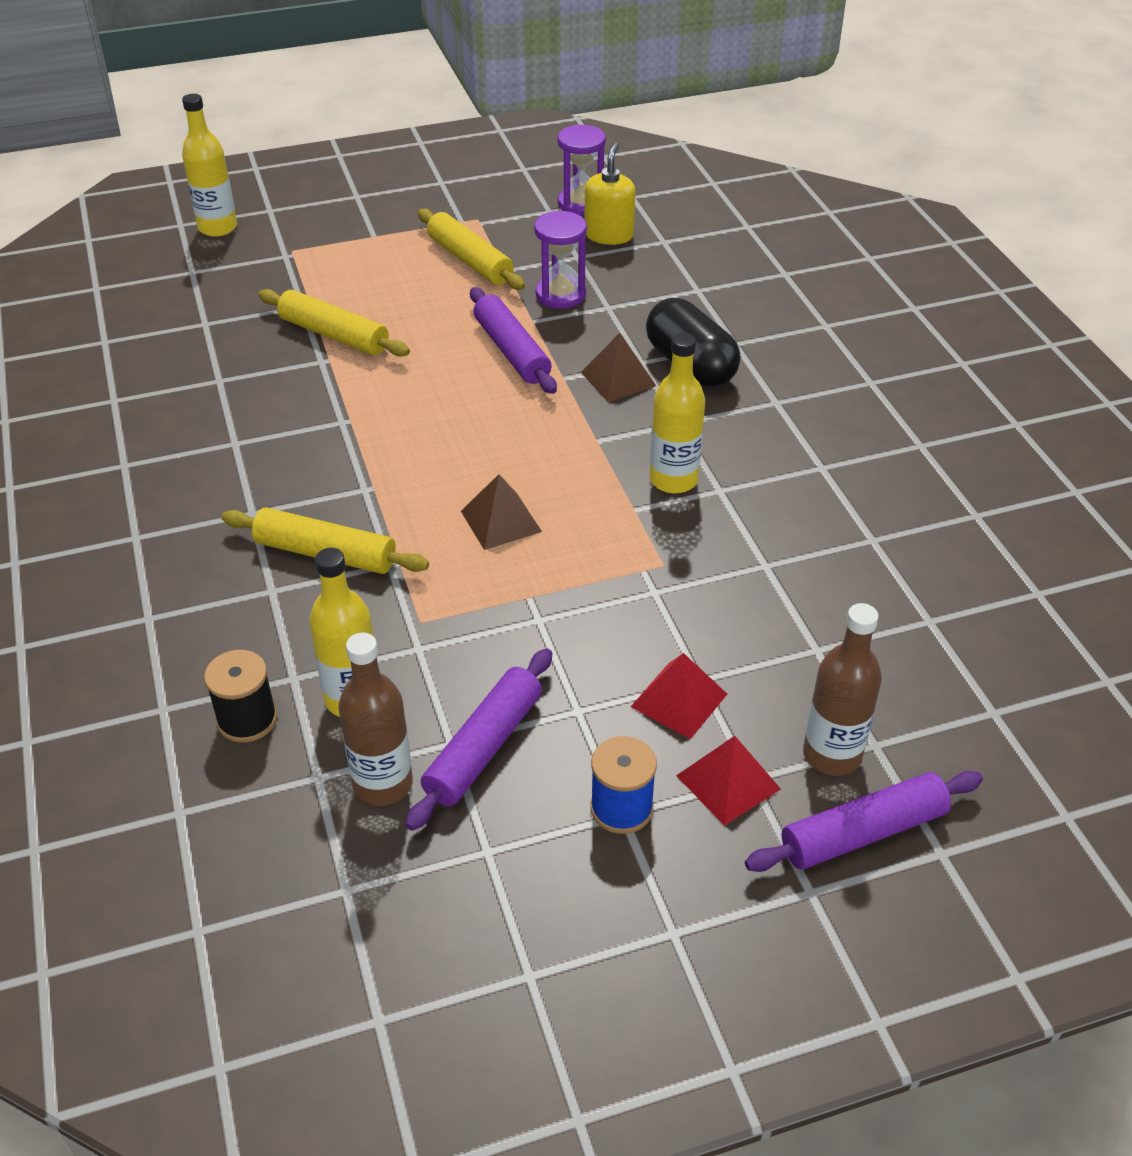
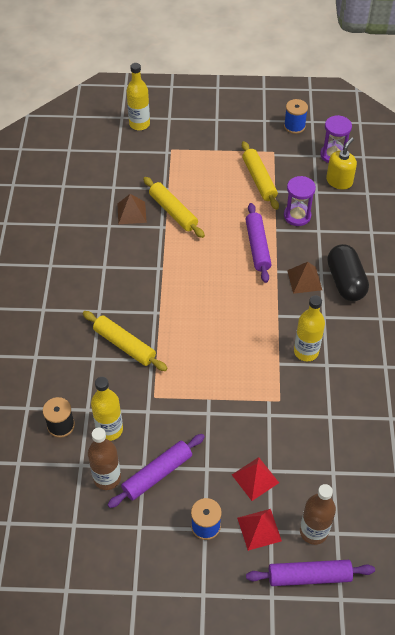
camera: 20 degrees right, 10 degrees up
(496, 180) = (294, 126): none -> blue spool
(501, 521) = (212, 351): brown pyramid -> brown pyramid (131, 213)

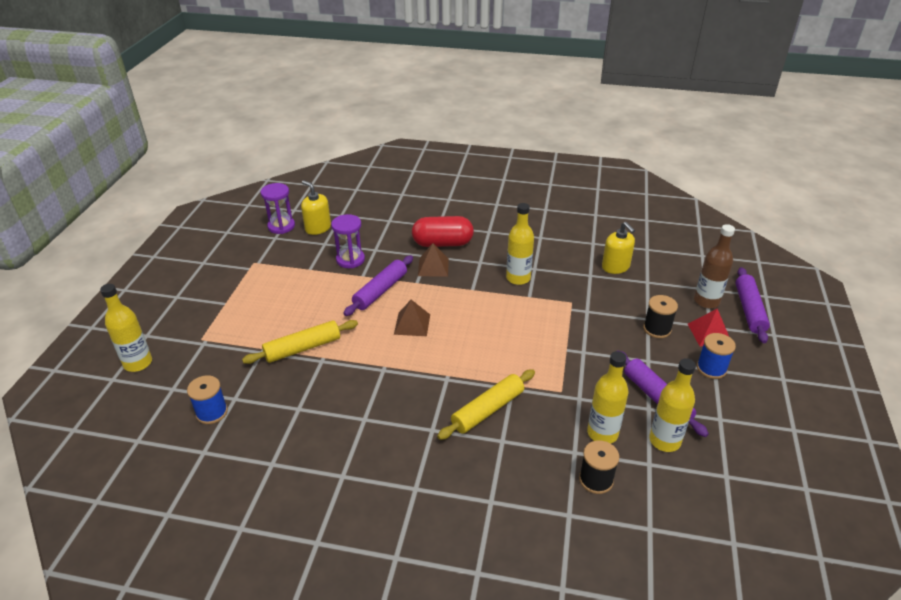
camera: 80 degrees left, 15 degrees down
(107, 478) = (664, 441): brown bottle -> yellow bottle
(131, 213) = (287, 385): brown pyramid -> brown pyramid (412, 324)
(255, 478) = (657, 329): red pyramid -> black spool
(257, 247) = (380, 291): purple rolling pin -> purple rolling pin turned 60 degrees counterclockwise
(259, 180) = (288, 278): yellow rolling pin -> none
(294, 126) = (226, 244): blue spool -> blue spool (212, 412)
(345, 281) = (442, 243): black capsule -> red capsule
(351, 441) = (615, 267): none -> yellow soap dispenser

